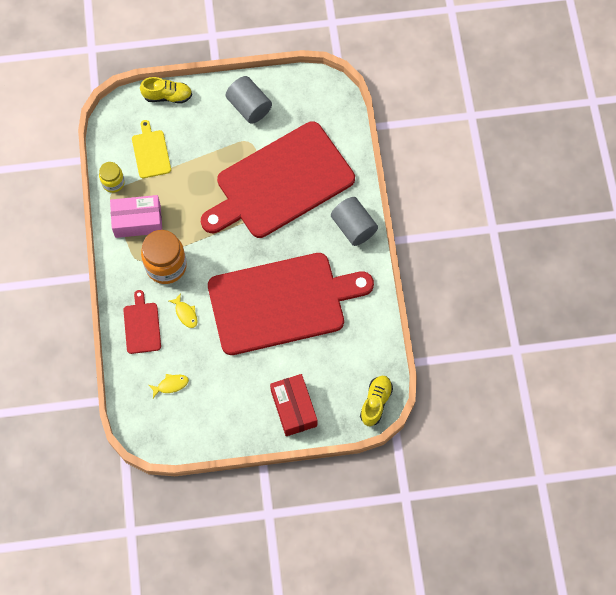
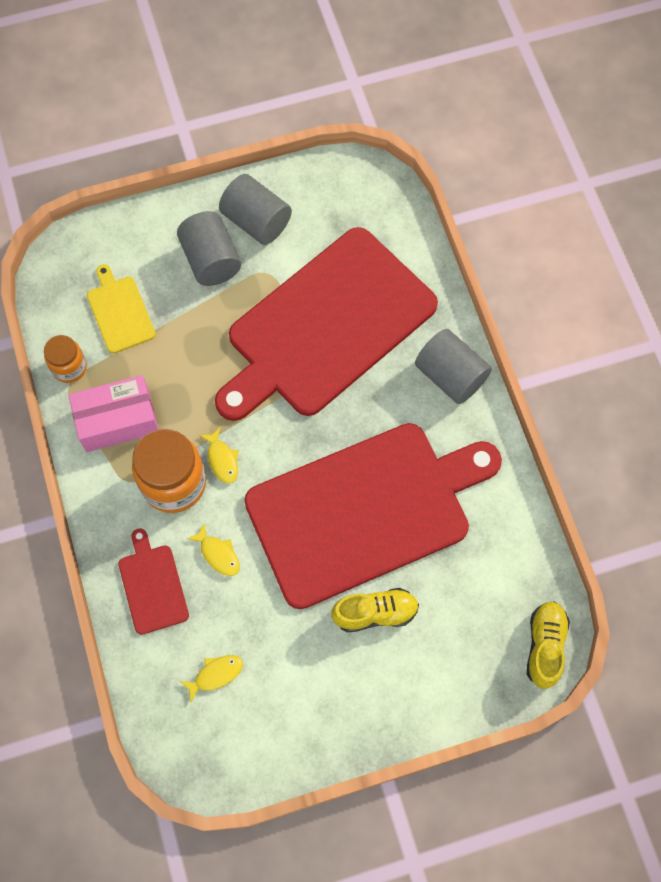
camera: 10 degrees left, 0 degrees up
(113, 183) = (69, 367): yellow jar -> orange jar
(167, 96) = (131, 224): yellow shoe -> yellow shoe (375, 613)
(199, 256) = (222, 460): none -> yellow fish
(215, 128) = (211, 260): none -> grey cylinder
(294, 408) = (418, 678): red box -> none

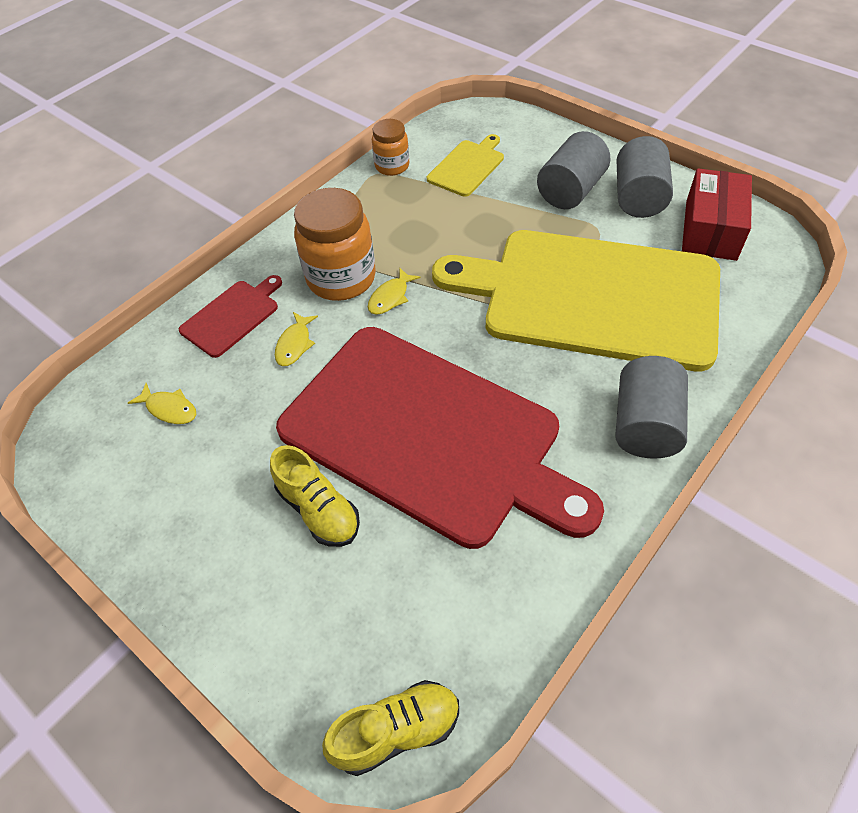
camera: 60 degrees right, 15 degrees down
(117, 420) = (370, 215): pink box -> none
(325, 203) = (710, 230): none -> red box
(326, 327) = (591, 297): red cutting board -> yellow cutting board

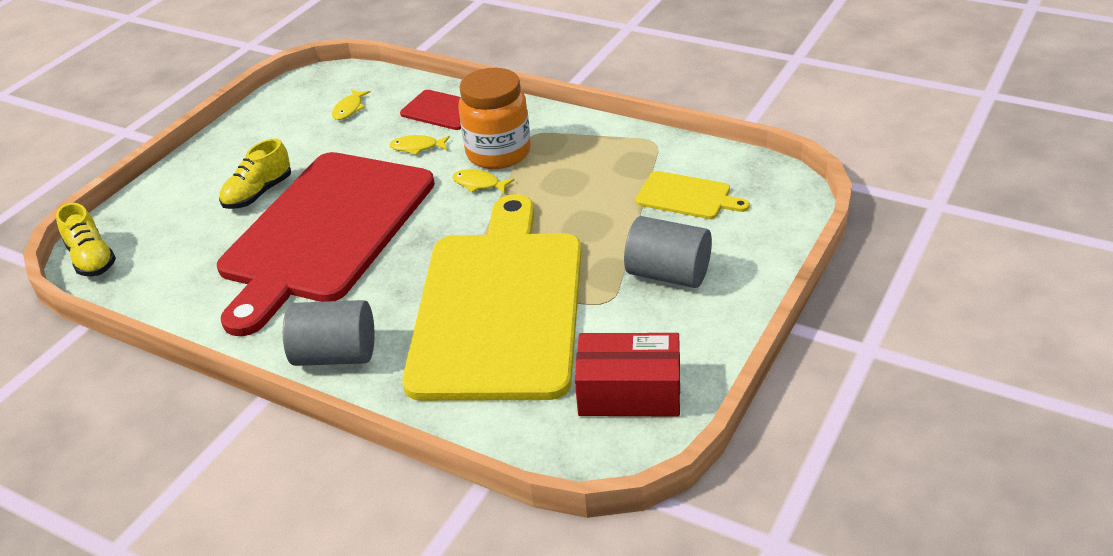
camera: 80 degrees right, 15 degrees down
(392, 166) = (670, 149): orange jar -> none
(638, 198) = (673, 328): grey cylinder -> none

